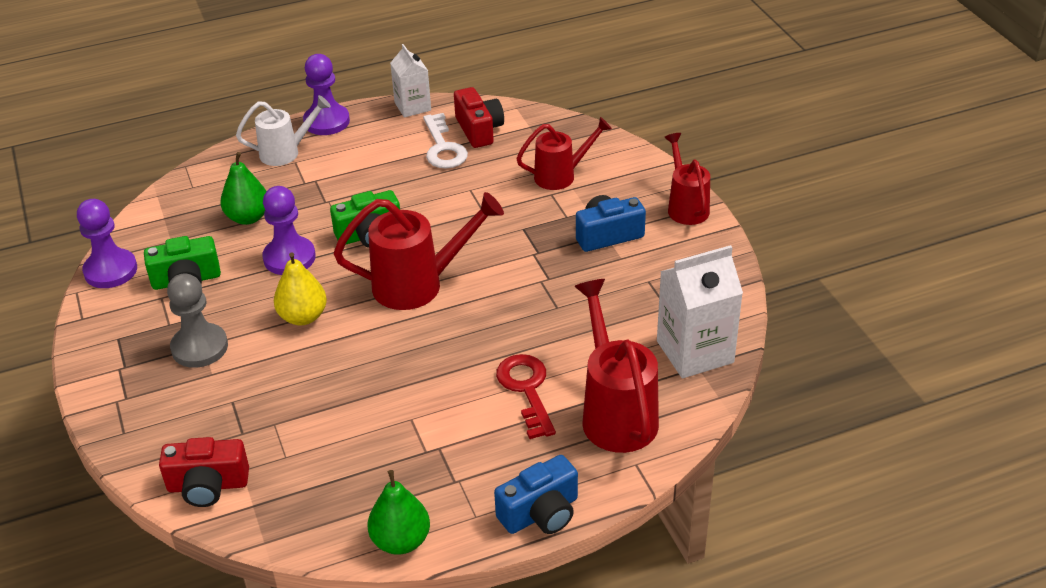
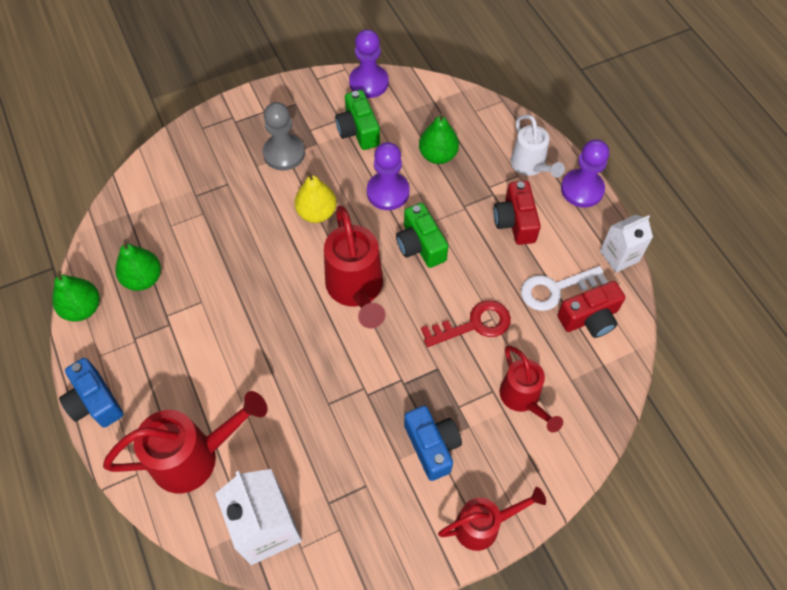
camera: 85 degrees right, 20 degrees up
(208, 485) = (148, 185): red camera -> red camera (515, 222)
(365, 479) = (143, 279): none -> green pear
(527, 390) = (226, 384): red key -> red key (474, 325)

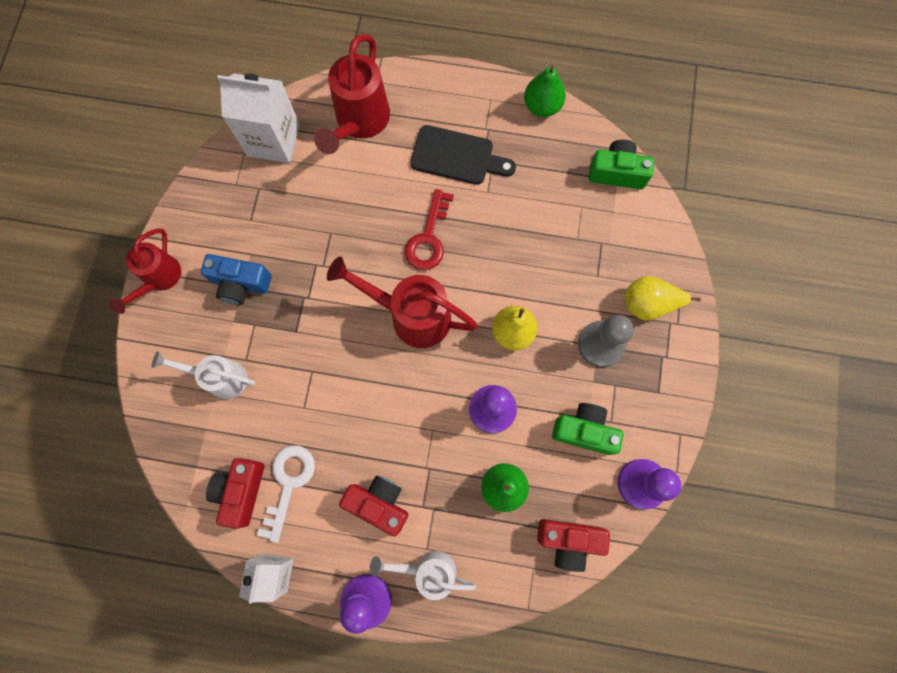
camera: 125 degrees right, 15 degrees up
(95, 402) = (452, 80): blue camera -> none
(143, 279) = (540, 161): green pear -> none
(180, 347) = (457, 156): none -> black cutting board
(228, 141) = (648, 304): none -> yellow pear
(420, 245) = (416, 398): green camera -> green camera (617, 172)
(440, 102) = (568, 541): none -> red camera
(474, 325) = (309, 388): red key -> red key (428, 237)
(523, 399) = (221, 378): red watering can -> white watering can

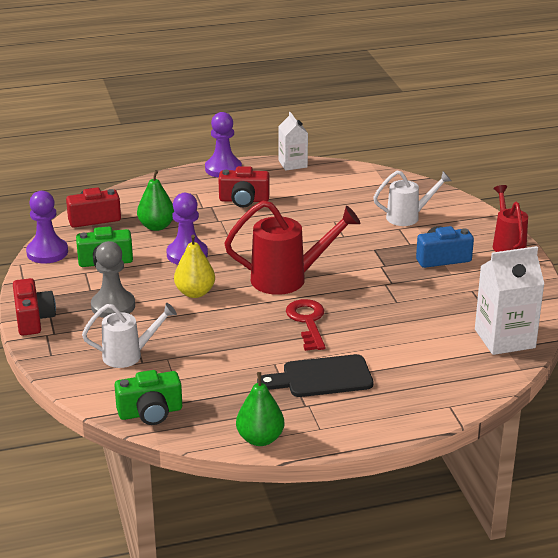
camera: 155 degrees right, 45 degrees down
(241, 491) = (344, 182): red camera -> red camera (33, 319)
(288, 484) = (314, 192): white key -> none
(359, 122) = (437, 372): red watering can -> none
(428, 570) = (189, 187): white watering can -> white watering can (128, 355)
(648, 304) = (79, 338): yellow pear -> none

